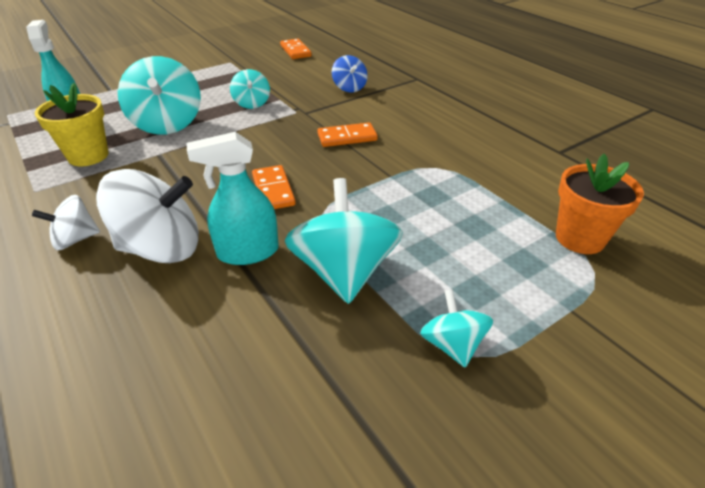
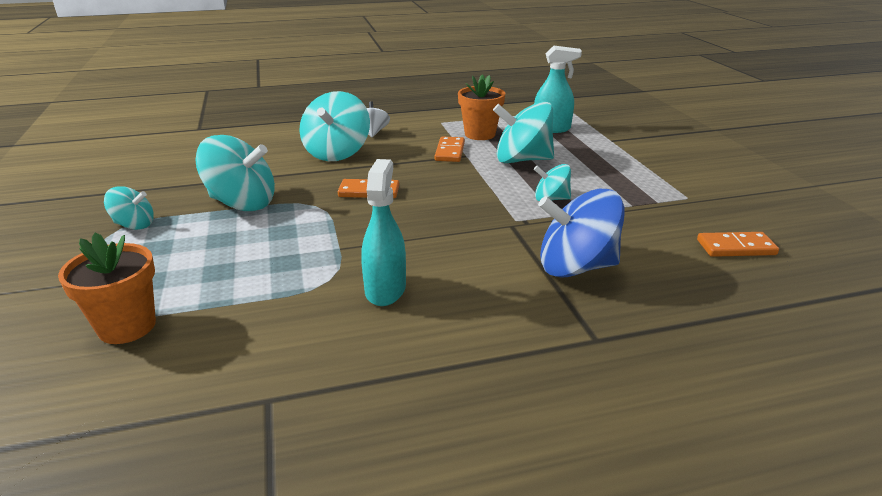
camera: 110 degrees right, 10 degrees down
(88, 156) = (480, 134): yellow flower pot -> orange flower pot
(162, 248) = (337, 153): white spinning top -> turquoise spinning top
(247, 252) = (302, 176): turquoise spray bottle -> turquoise spray bottle (385, 289)
(347, 137) = (435, 239): orange domino -> orange domino (449, 151)
(349, 88) = (575, 267): blue spinning top -> blue spinning top, size x1.82

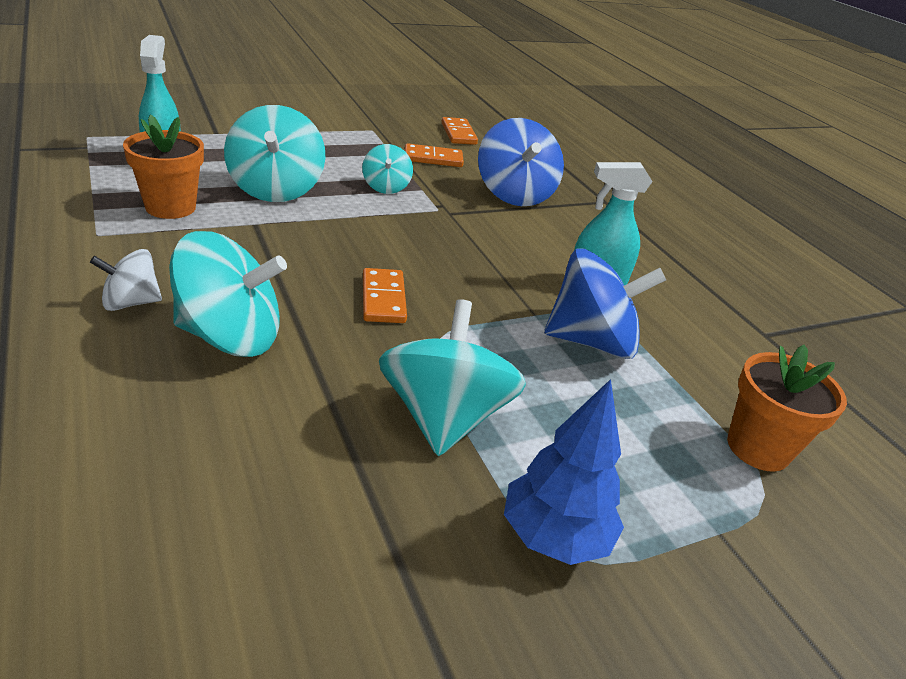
camera: 105 degrees left, 5 degrees up
(134, 225) = (554, 537): turquoise spinning top -> blue tree
(295, 269) = (591, 341): none -> blue spinning top
(449, 151) = (239, 234): orange domino -> orange domino (433, 159)

